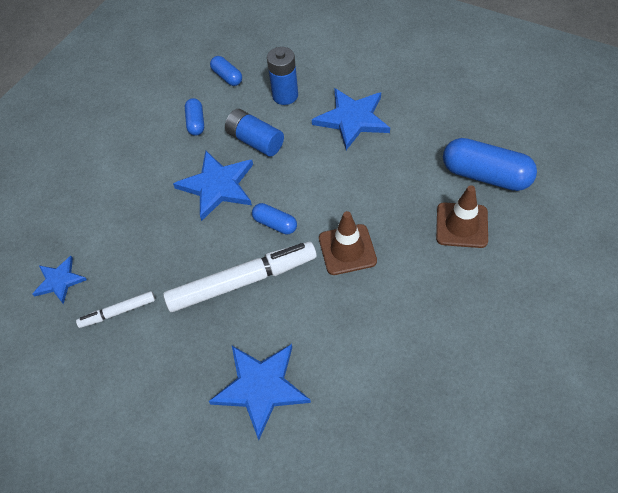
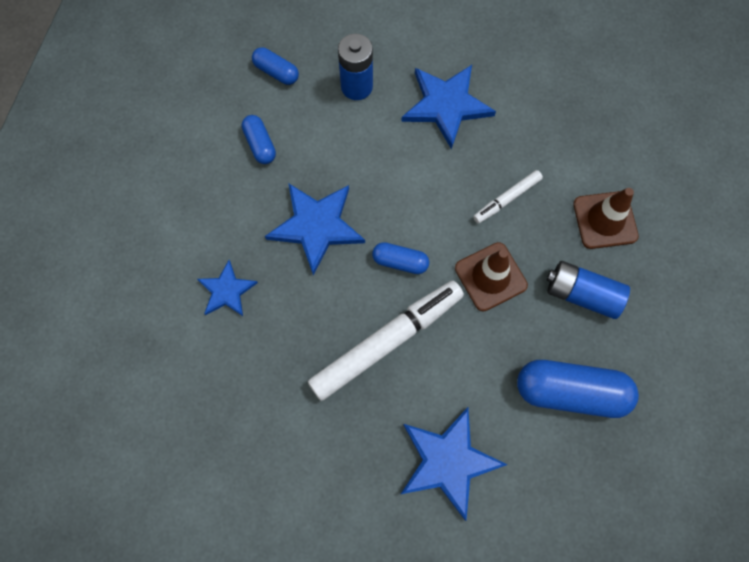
camera: 20 degrees left, 15 degrees up
(59, 281) = (172, 389): blue star -> blue star (227, 291)
(118, 312) = (257, 412): white marker -> white marker (506, 199)
(255, 141) = (341, 156): blue battery -> blue battery (581, 294)
(485, 175) = (614, 152): blue capsule -> blue capsule (570, 391)

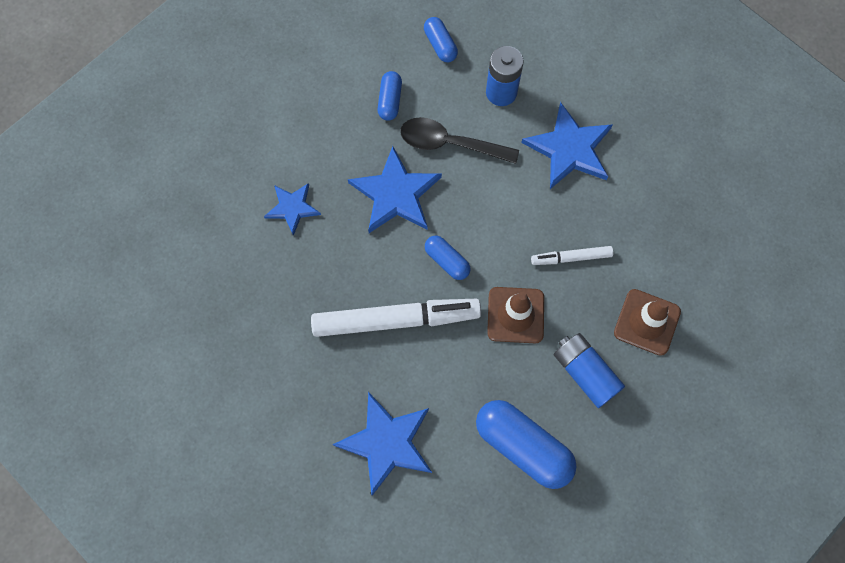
camera: 30 degrees right, 0 degrees up
(338, 155) = (450, 143): none -> black spoon

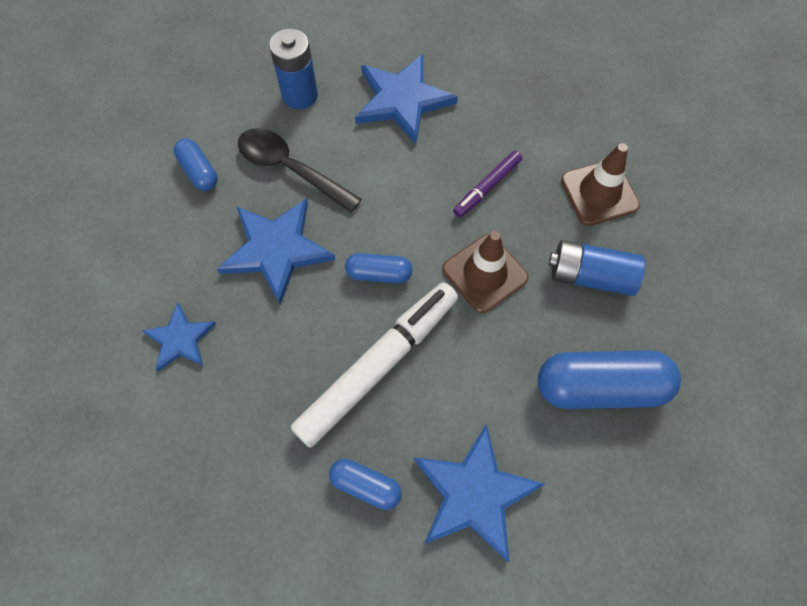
camera: 40 degrees left, 5 degrees down
(440, 45) = (207, 93): blue capsule -> blue capsule (366, 485)
(450, 143) = (290, 169): black spoon -> black spoon turned 60 degrees clockwise
(571, 257) = (487, 187): white marker -> purple marker

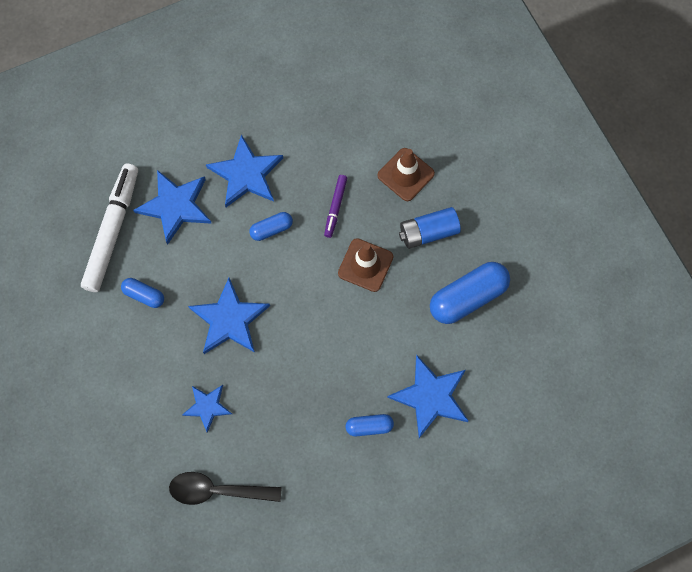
camera: 30 degrees left, 5 degrees up
(290, 169) = (203, 261): black spoon -> black spoon (217, 490)
(300, 95) = (175, 206): blue battery -> blue star
(378, 366) = (335, 356): white marker -> white marker (113, 230)
(379, 274) = (302, 300): blue capsule -> blue capsule (271, 229)

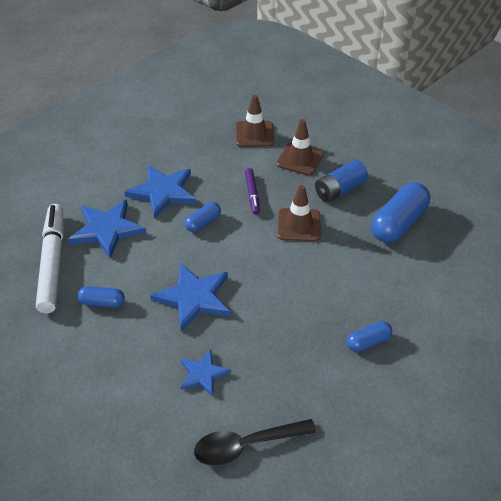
camera: 20 degrees left, 25 degrees down
(372, 121) = (254, 134): none -> brown traffic cone
(430, 397) = (410, 302): blue star -> none

